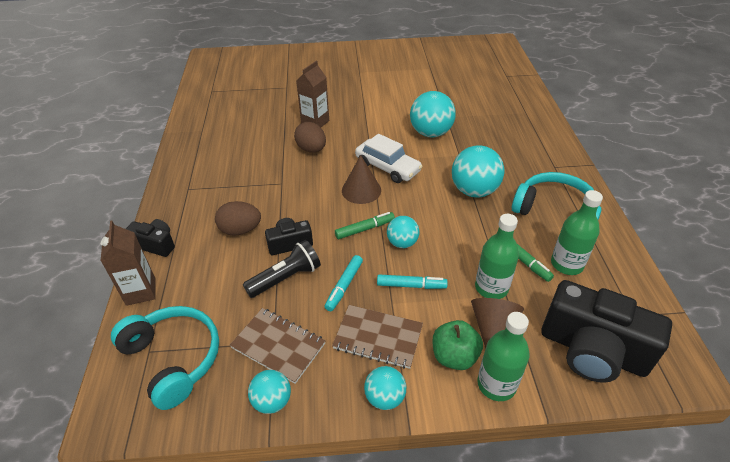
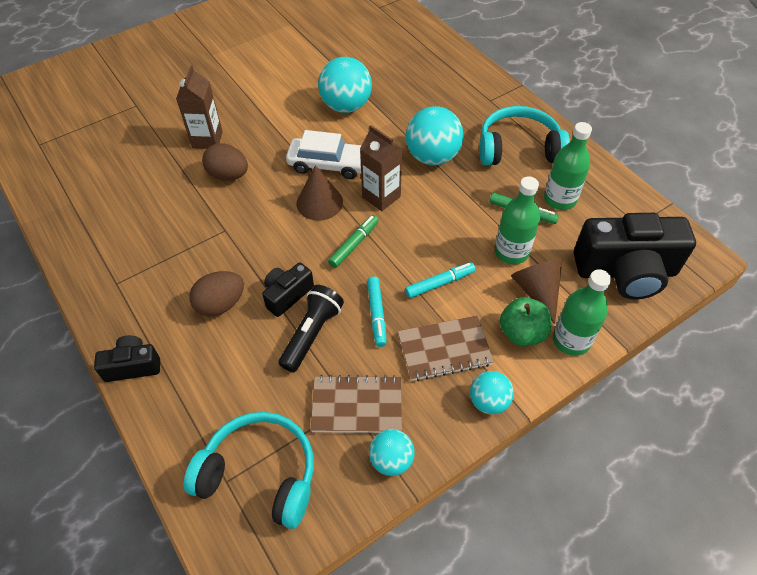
camera: 30 degrees left, 10 degrees up
(141, 291) = (162, 425): brown carton -> brown carton (381, 197)
(402, 243) = (401, 243): turquoise ball -> none

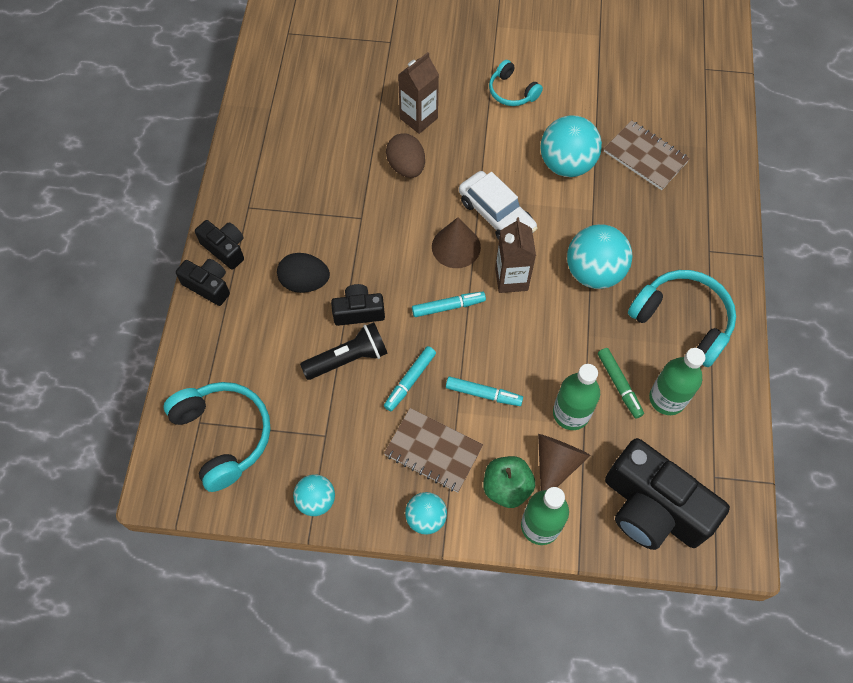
camera: 40 degrees right, 10 degrees up
(123, 327) = (225, 249): none -> black camera
(221, 304) = (305, 282): brown egg -> black egg
(262, 86) = (512, 91): none -> turquoise headphones
(354, 244) = (448, 307): green marker -> turquoise marker
(357, 405) = (329, 441): brown notebook -> brown notebook (645, 156)

